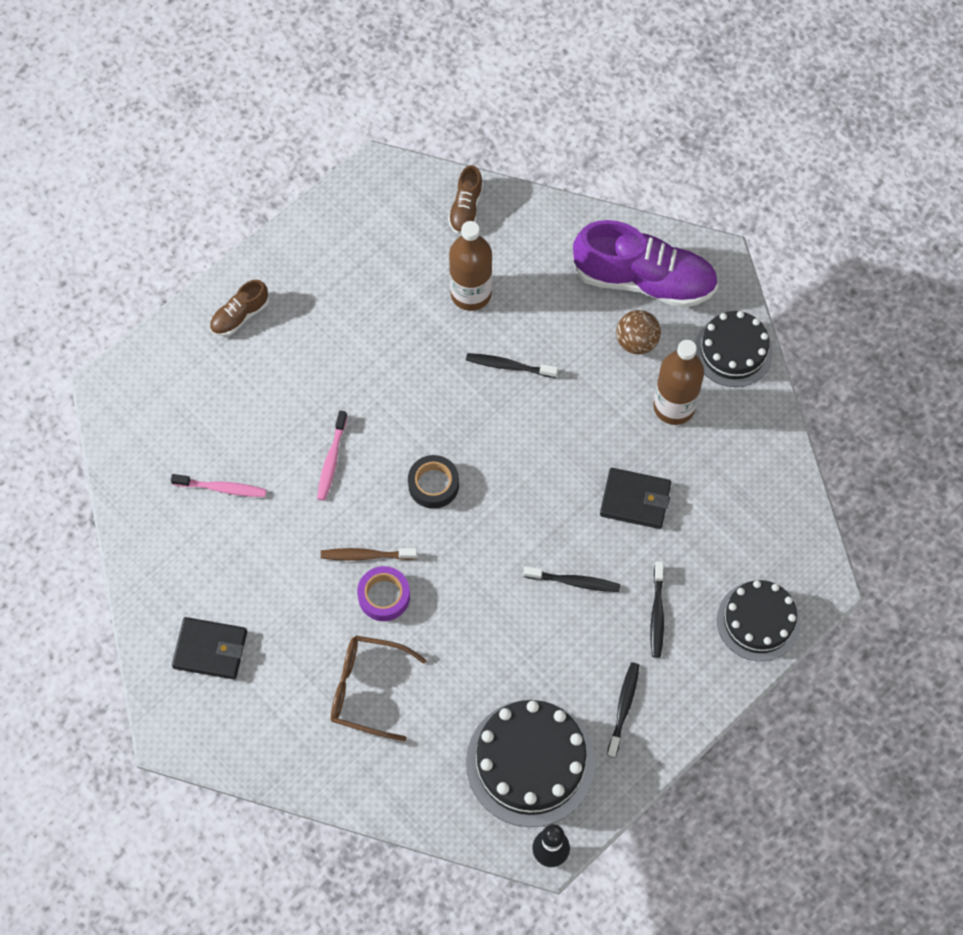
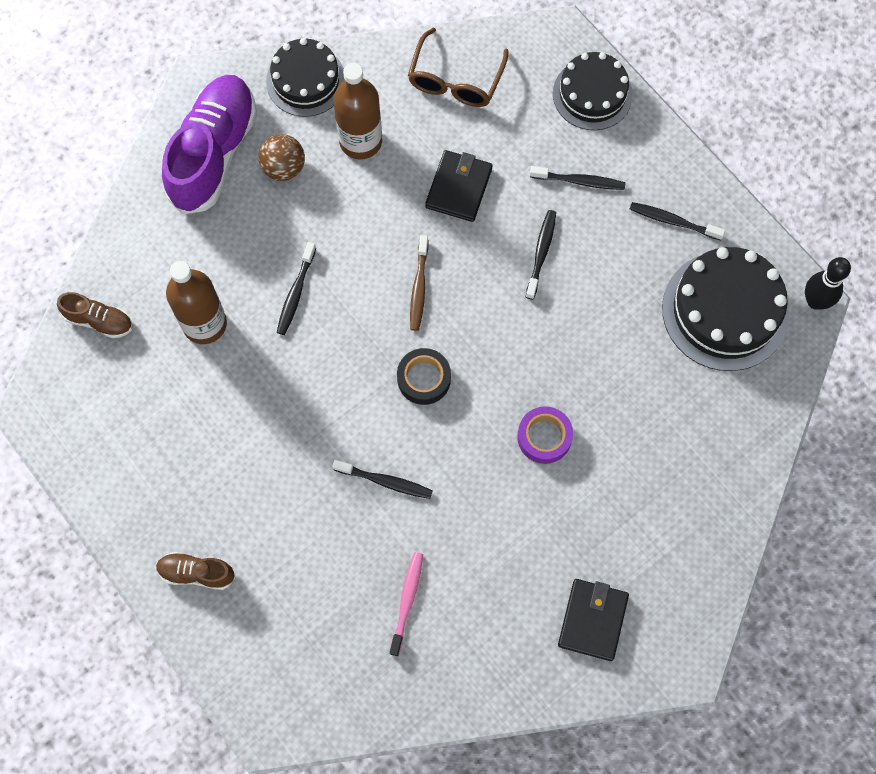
camera: 85 degrees left, 5 degrees up
(240, 315) = (196, 573): brown shoe -> brown shoe turned 135 degrees clockwise
(331, 460) = (385, 481): pink toothbrush -> black toothbrush
(366, 555) = (498, 452): brown toothbrush -> brown toothbrush (419, 287)
(367, 689) = (644, 461): brown glasses -> brown glasses (455, 80)

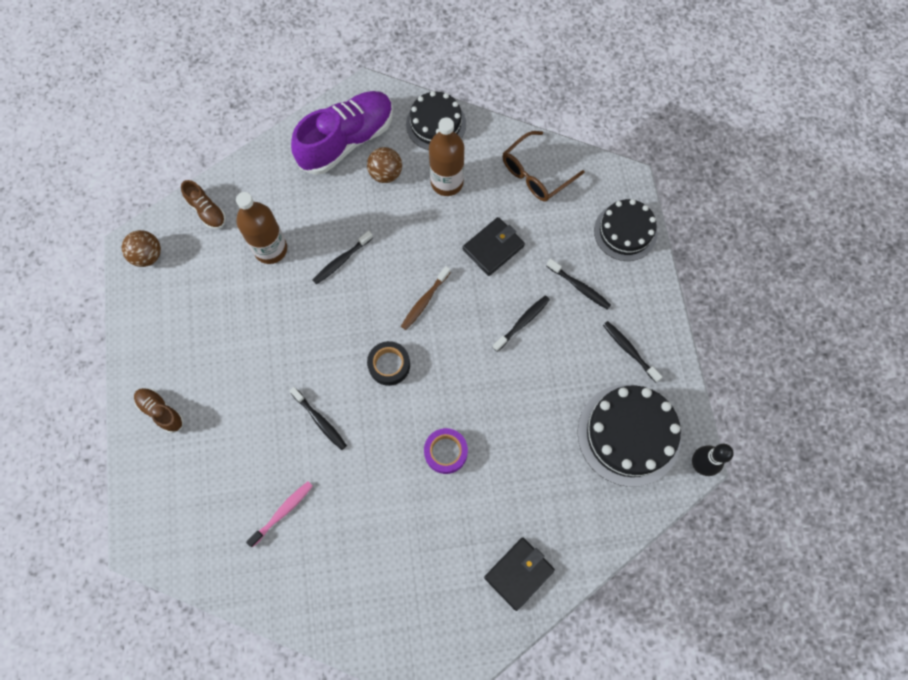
camera: 30 degrees right, 0 degrees up
(62, 409) = (148, 256): none -> brown ball
(592, 620) = (399, 602): black wallet -> black wallet (519, 573)

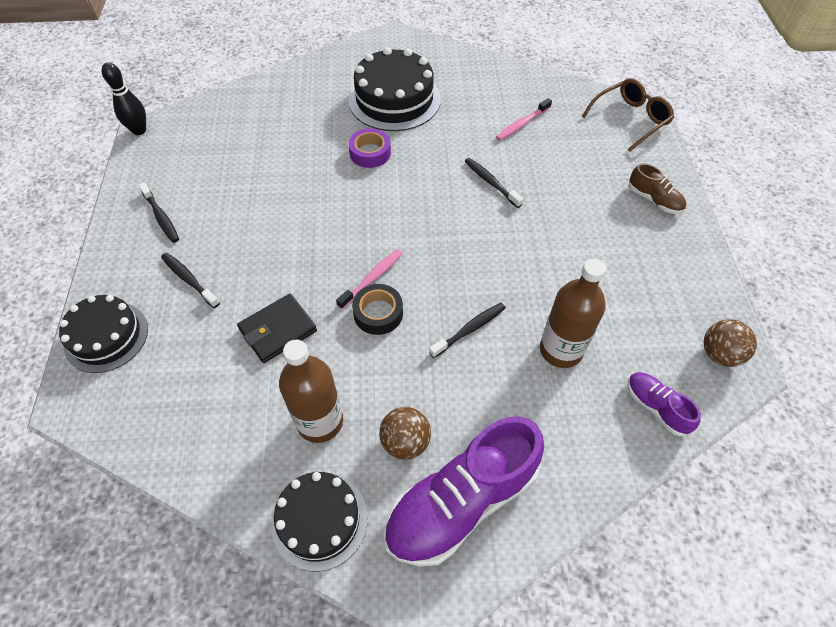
camera: 175 degrees left, 15 degrees down
(207, 211) = (656, 407): brown shoe -> purple shoe
(389, 365) = (418, 222): black tape -> black tape (378, 313)
(424, 301) = (372, 278): brown toothbrush -> pink toothbrush
(519, 573) = (323, 79): black wallet -> none
(522, 322) = (266, 250): black toothbrush -> none
(536, 174) = (192, 423): brown glasses -> brown glasses (630, 119)
(629, 434) = (193, 154): black cake -> black cake (394, 99)

